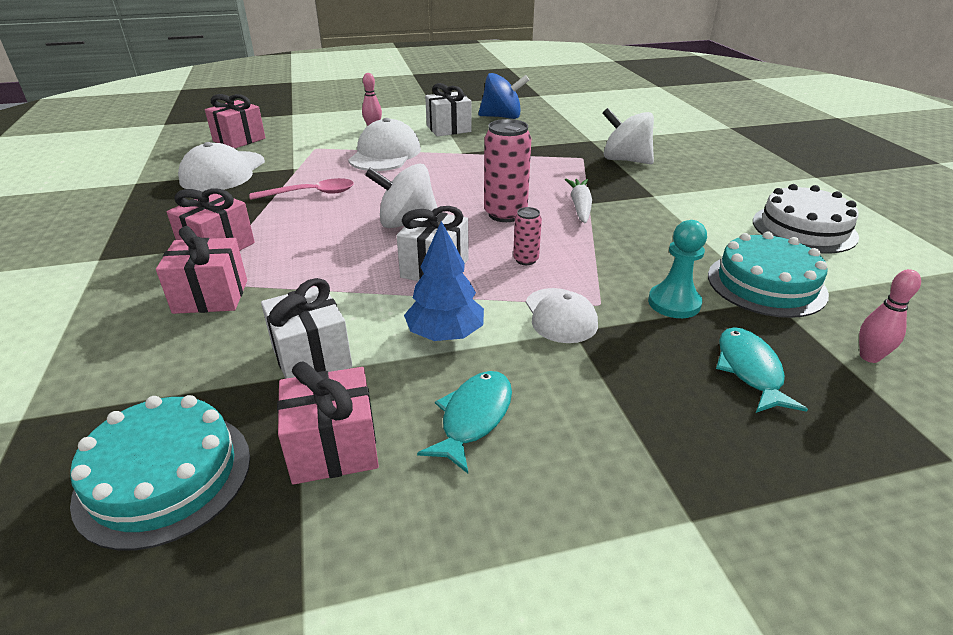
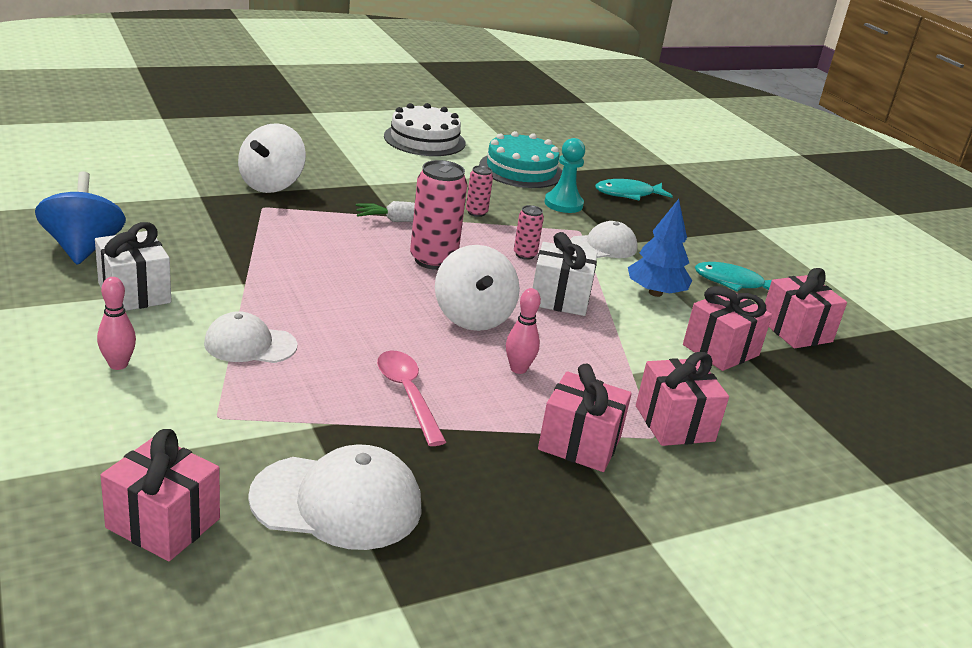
camera: 105 degrees left, 5 degrees down
(164, 476) = (868, 392): turquoise cake -> none
(312, 357) = (720, 350): white gift -> pink gift
(385, 154) = (250, 344): white cap -> white cap, size x0.64
(617, 243) = (476, 212): none -> pink can
(869, 357) = (593, 160): pink bowling pin -> pink bowling pin (518, 369)

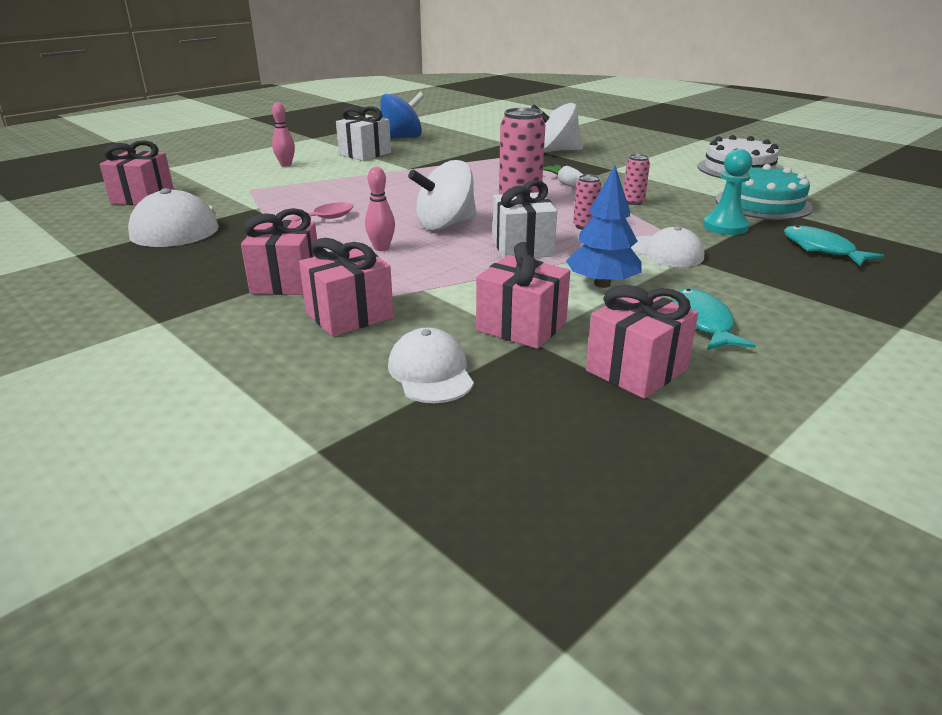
camera: 75 degrees right, 0 degrees up
(250, 344) = (334, 181): white cap -> white cap (430, 372)

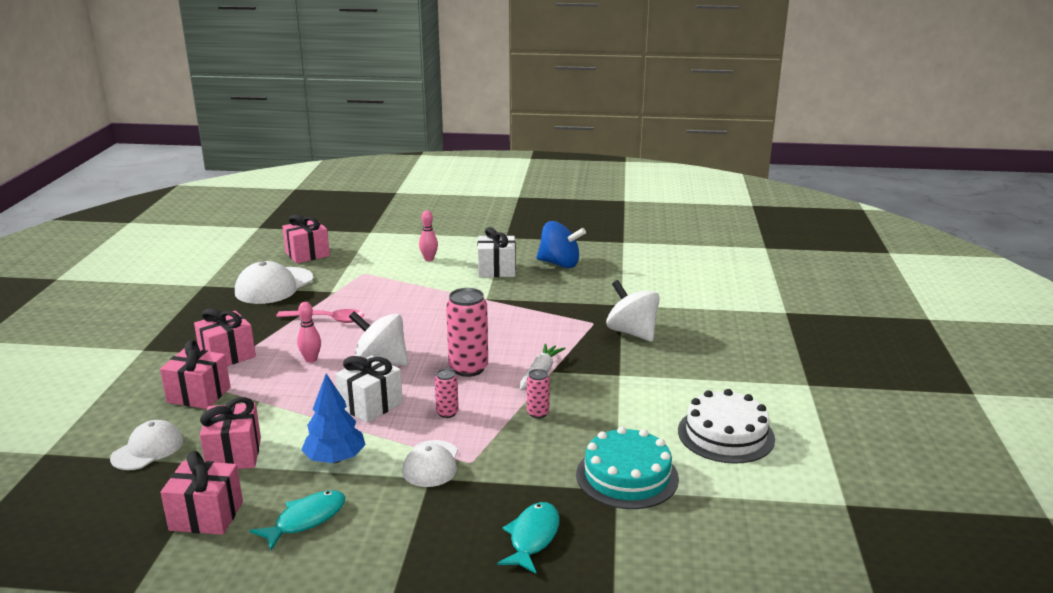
camera: 50 degrees right, 5 degrees down
(725, 227) = (530, 474): turquoise pawn -> none

